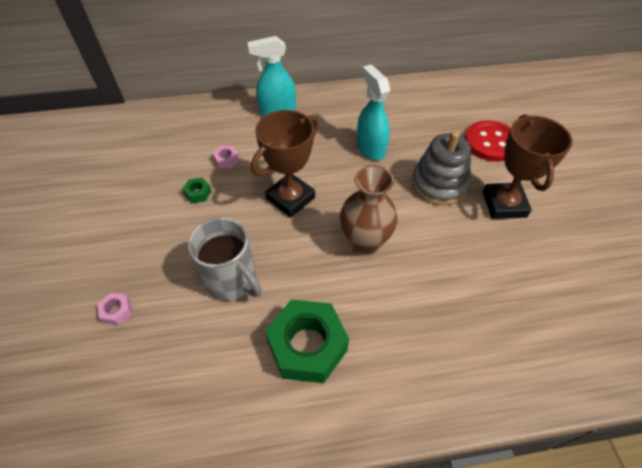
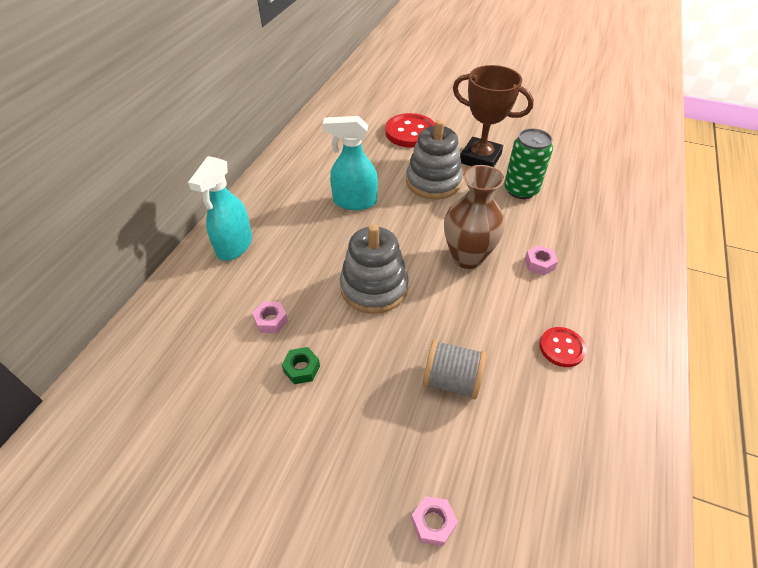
camera: 60 degrees left, 5 degrees down
(232, 279) = (451, 381): grey mug -> grey spool
(290, 198) = (374, 287): brown trophy -> grey stacking toy
(307, 346) = (561, 348): green nut -> red button
(396, 298) = (539, 264): none -> pink nut
(487, 251) = (521, 190): none -> green can

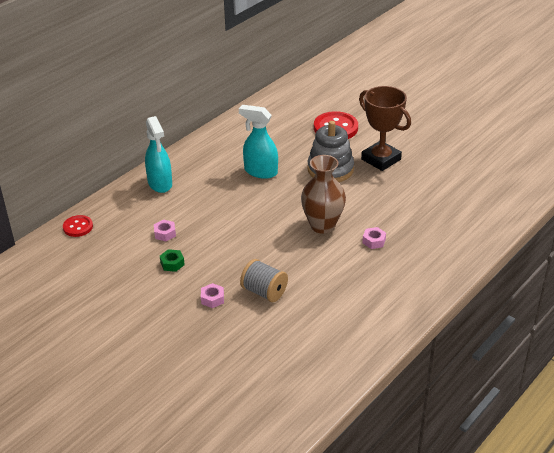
camera: 20 degrees right, 10 degrees down
(234, 246) = (160, 183): turquoise spray bottle -> turquoise spray bottle turned 60 degrees counterclockwise
(374, 287) = (243, 229): grey stacking toy -> none
(433, 523) = (211, 352): pink nut -> pink nut (212, 299)
(521, 190) = (397, 189): green can -> none
(561, 348) = (351, 292): red button -> red button (78, 227)

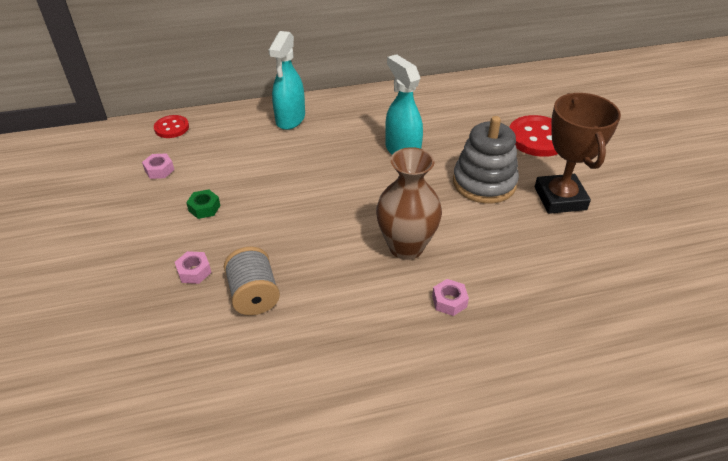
camera: 35 degrees right, 5 degrees up
(165, 233) = (235, 172): pink nut -> pink nut (159, 170)

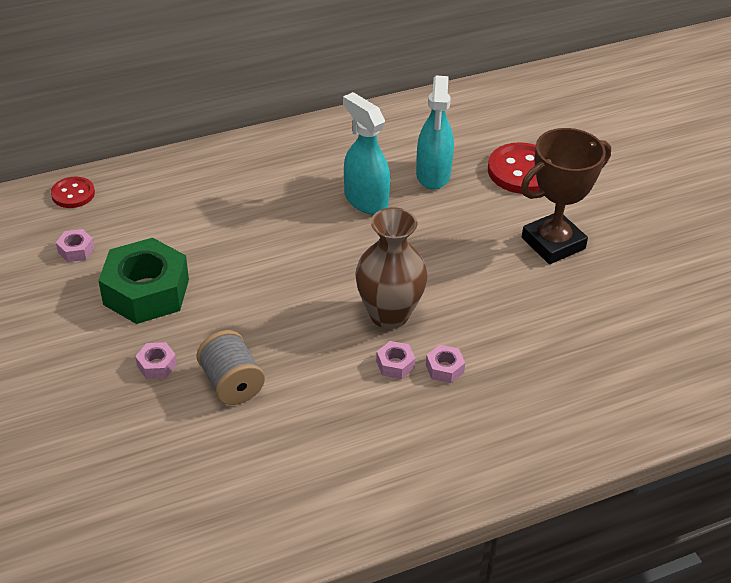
camera: 10 degrees left, 0 degrees up
(204, 208) = (146, 292): green nut -> green nut, size x2.39
(290, 119) = (220, 170): turquoise spray bottle -> turquoise spray bottle (433, 175)
(404, 293) = (395, 364): none -> pink nut
(484, 183) = (466, 232): grey stacking toy -> none
(560, 198) = (553, 243): brown trophy -> brown trophy turned 75 degrees clockwise

